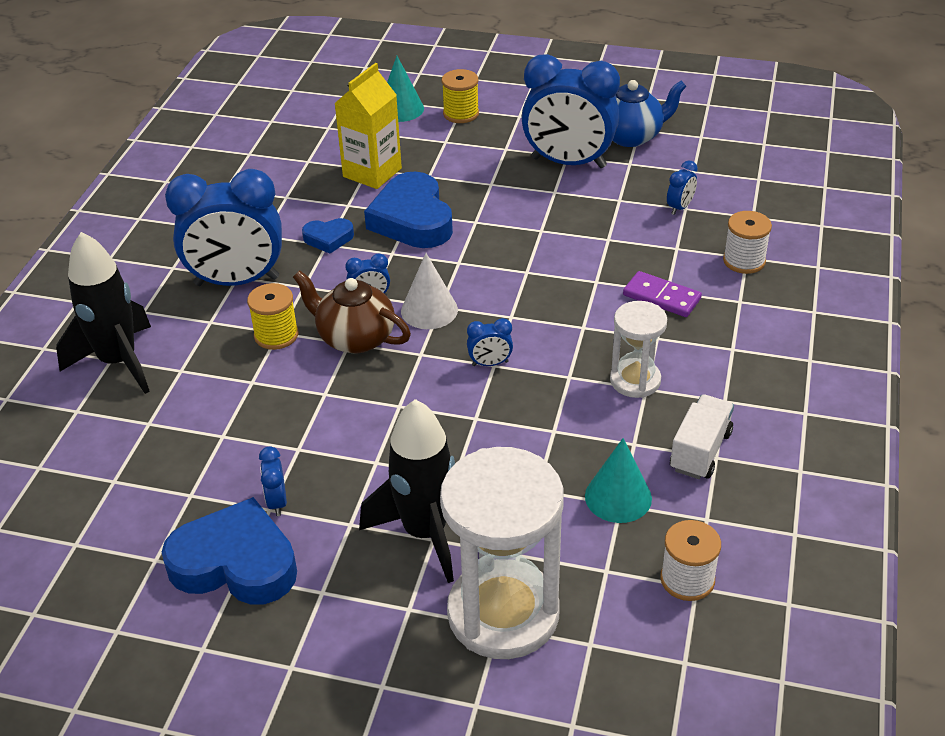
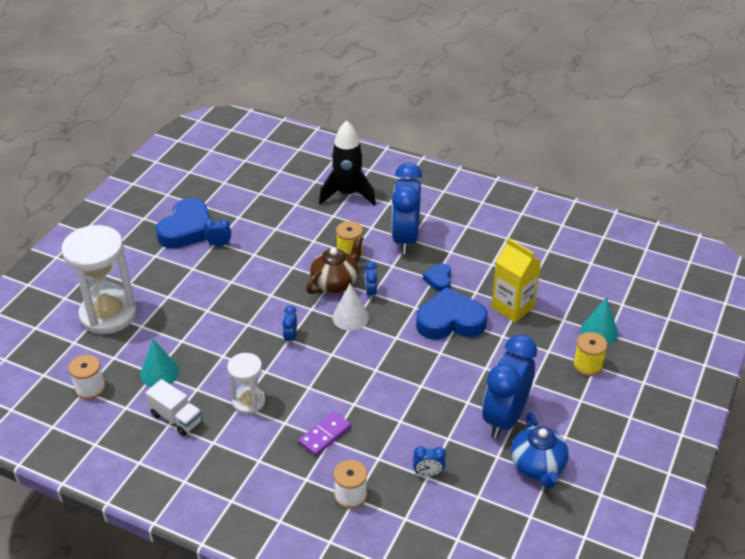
camera: 100 degrees right, 0 degrees up
(425, 533) = (173, 294): black rocket -> none
(680, 207) = (428, 473): blue clock -> blue clock turned 45 degrees counterclockwise

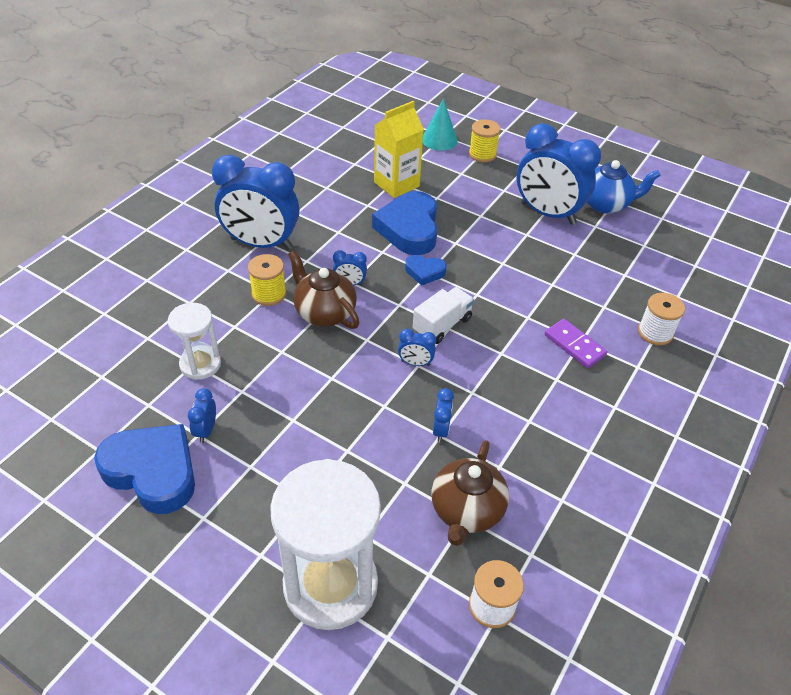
camera: 85 degrees left, 5 degrees up
(159, 373) = (466, 510): turquoise cone -> brown teapot
(176, 418) = (551, 490): white truck -> white truck (442, 325)
(248, 402) = (523, 411): white hourglass -> white hourglass (200, 364)
(348, 194) = (150, 284): black rocket -> none
(350, 317) = (389, 305): white cone -> none
(428, 473) = (620, 273): blue clock -> blue clock (441, 430)
(439, 280) = (341, 228): blue heart -> blue heart (424, 272)

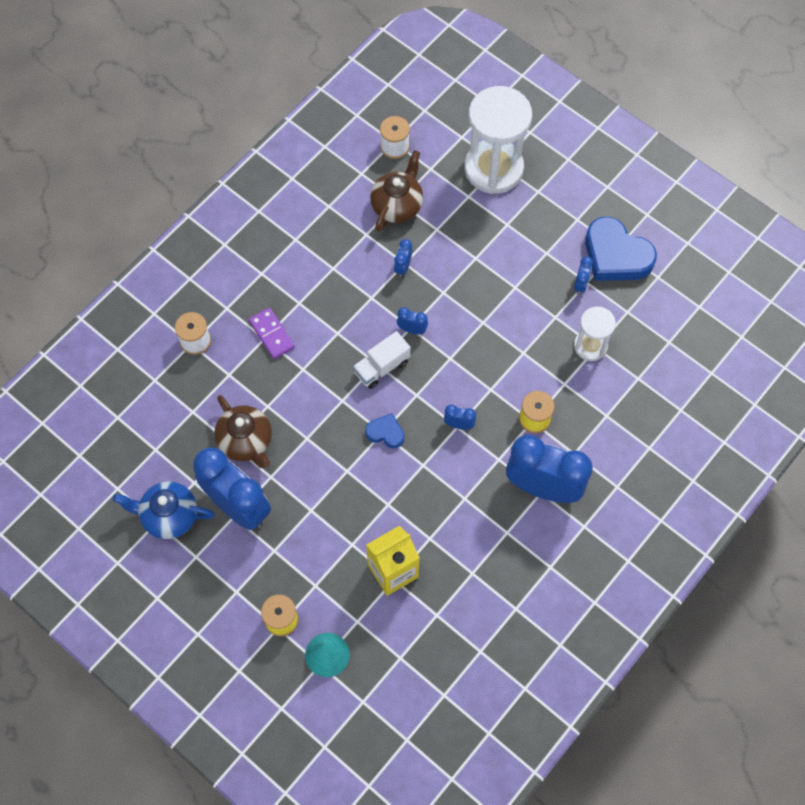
camera: 170 degrees left, 20 degrees up
(324, 312) = (485, 391): brown teapot -> brown teapot (246, 441)
(409, 229) = (390, 496): blue heart -> none

